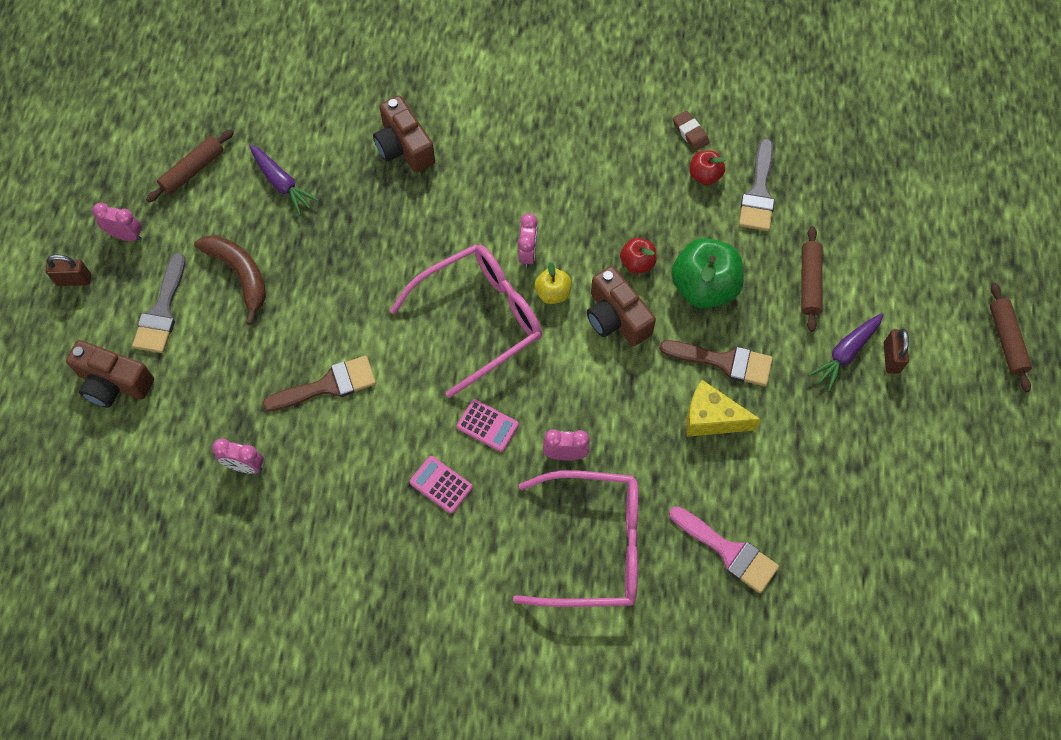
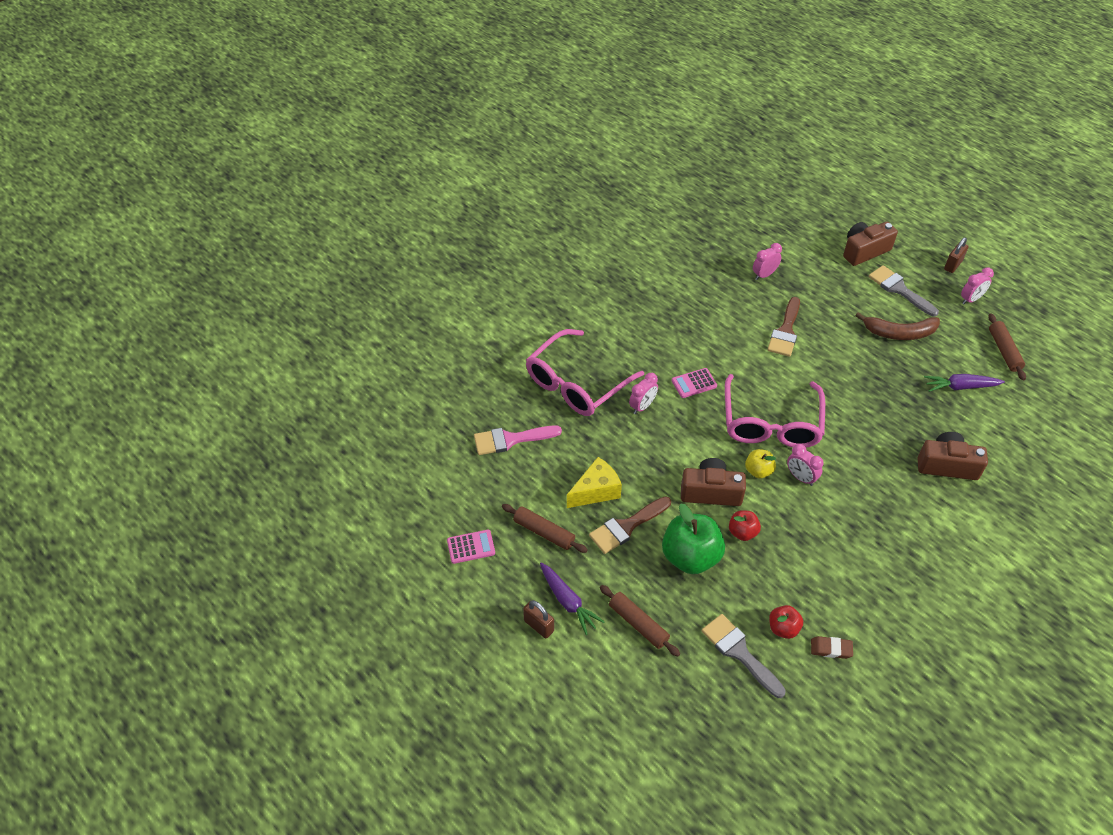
camera: 130 degrees right, 15 degrees down
(441, 485) = (677, 343): pink calculator -> pink calculator (471, 547)
(846, 353) = (567, 601): purple carrot -> purple carrot turned 150 degrees clockwise
(1006, 340) = (480, 713): brown rolling pin -> brown rolling pin (544, 532)

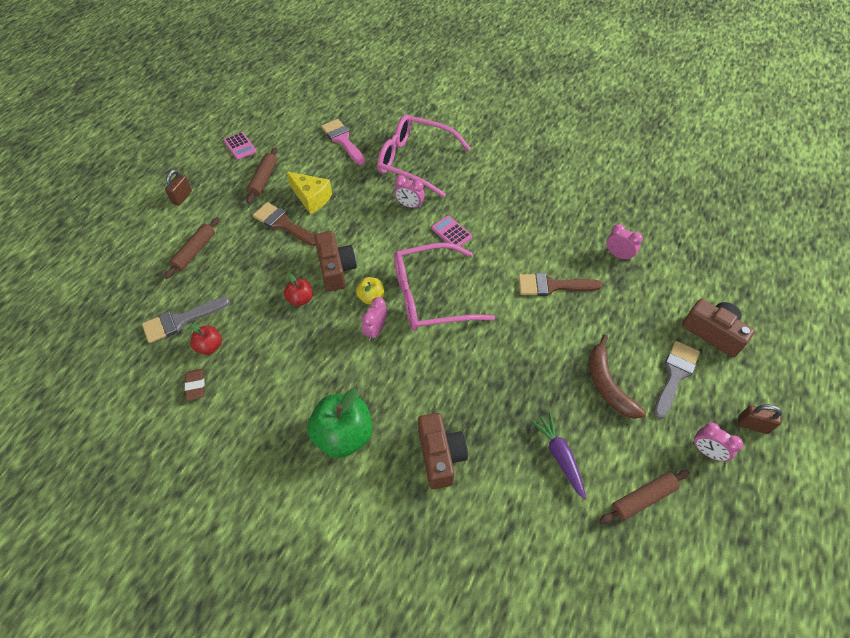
camera: 70 degrees right, 5 degrees up
(567, 601) = (206, 207): purple carrot -> none
(690, 557) = (265, 269): green apple -> green apple (343, 435)
(739, 652) = (180, 320): grey brush -> grey brush turned 150 degrees counterclockwise

